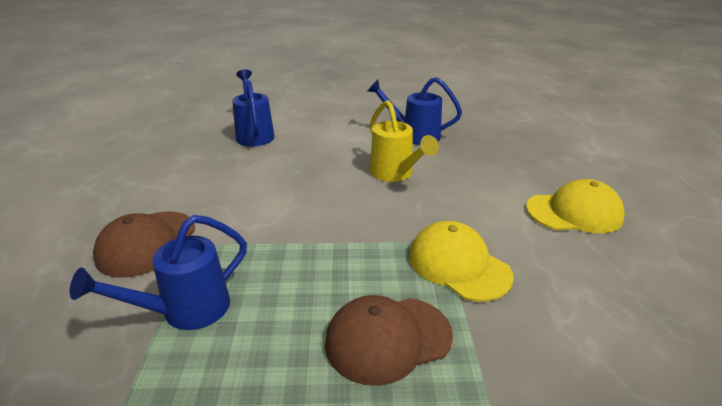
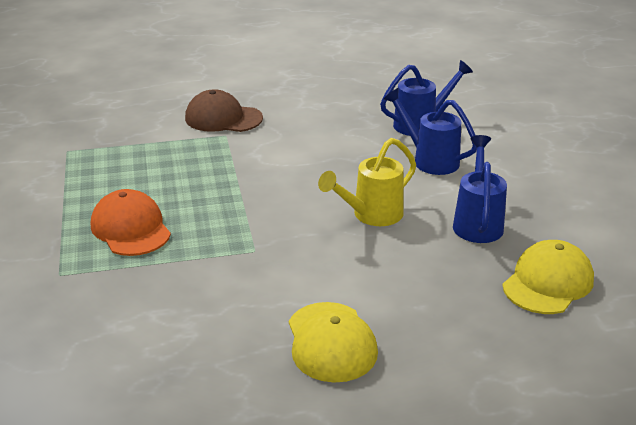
camera: 80 degrees right, 0 degrees up
(185, 311) = (154, 149): blue watering can -> blue watering can (430, 160)
(388, 339) = (131, 228): brown cap -> orange cap
(458, 265) = (219, 259): yellow cap -> yellow cap (548, 282)

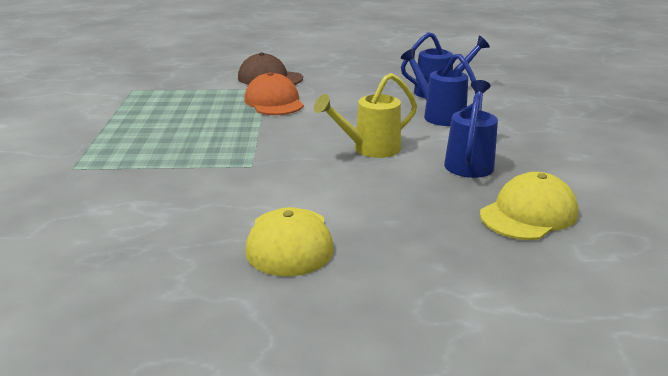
camera: 10 degrees right, 5 degrees down
(131, 228) = (152, 142): orange cap -> orange cap (274, 102)

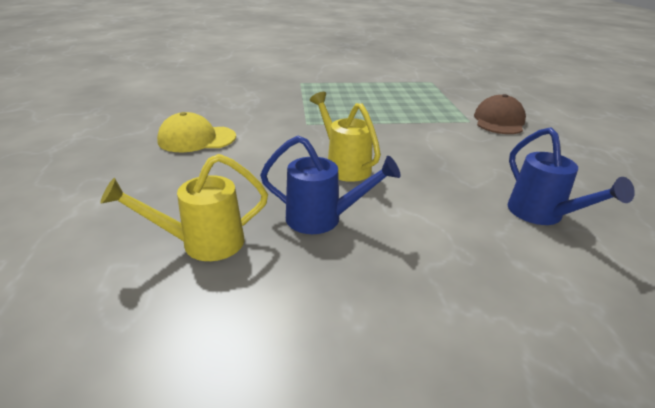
camera: 85 degrees right, 5 degrees up
(274, 102) = (437, 125): orange cap -> none
(439, 115) = (452, 209): blue watering can -> none
(528, 214) = (203, 243): yellow cap -> yellow watering can

